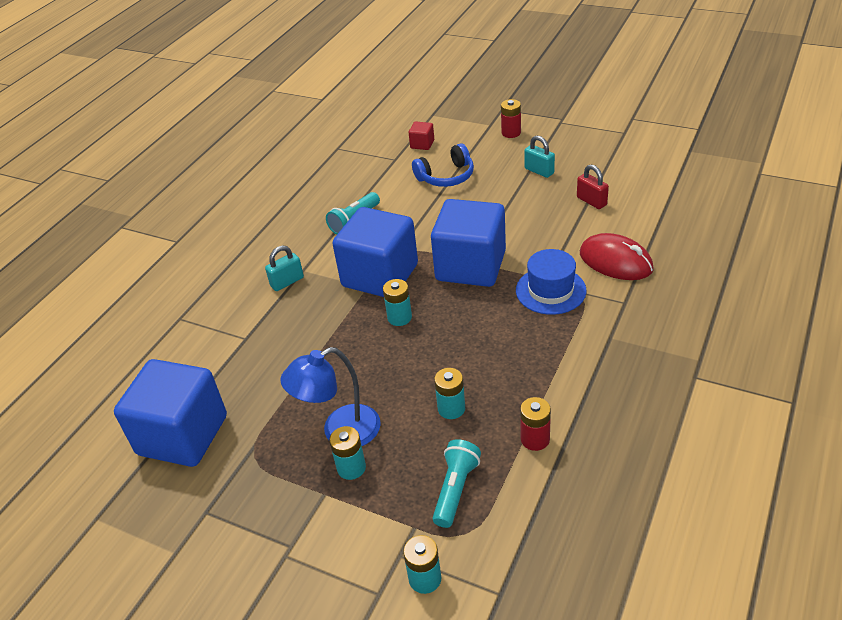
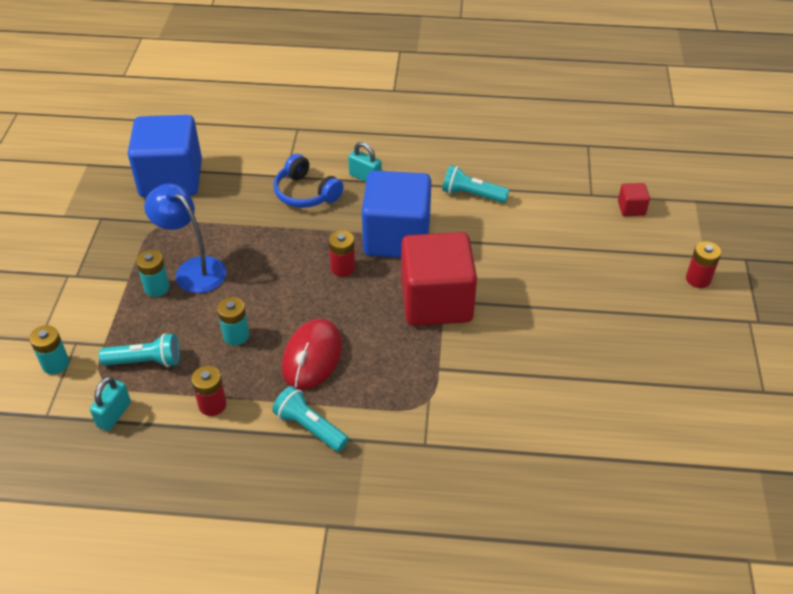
camera: 65 degrees right, 5 degrees up
(399, 317) = (343, 268): turquoise battery -> red battery
(446, 176) = (580, 244): blue headphones -> blue headphones (306, 193)
(470, 266) = (436, 301): blue cube -> red cube
(539, 171) = (632, 322): turquoise padlock -> turquoise padlock (114, 414)
(550, 290) = (421, 375): blue hat -> none
(585, 371) = (310, 427): none -> turquoise flashlight
(591, 201) = (595, 383): red padlock -> none
(615, 261) = (492, 425): red mouse -> red mouse (312, 357)

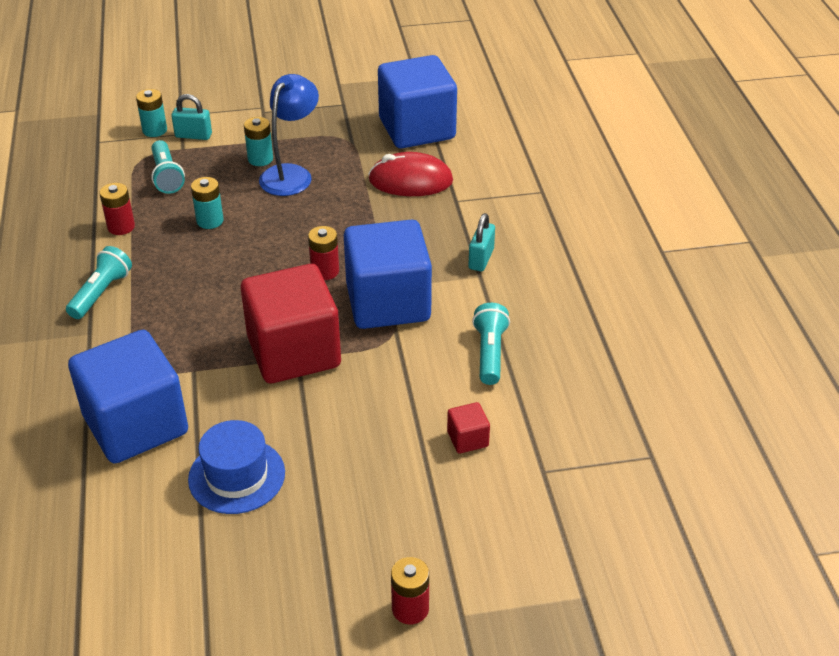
camera: 75 degrees right, 5 degrees down
(114, 414) = (103, 175): turquoise padlock -> turquoise padlock (193, 135)
(306, 193) = (434, 221): blue headphones -> none
(312, 357) = (191, 276): red mouse -> red mouse (410, 181)
(494, 413) = (136, 425): none -> blue cube
(565, 353) = (236, 476): none -> blue hat
(631, 208) = (532, 519): red cube -> red cube (467, 439)

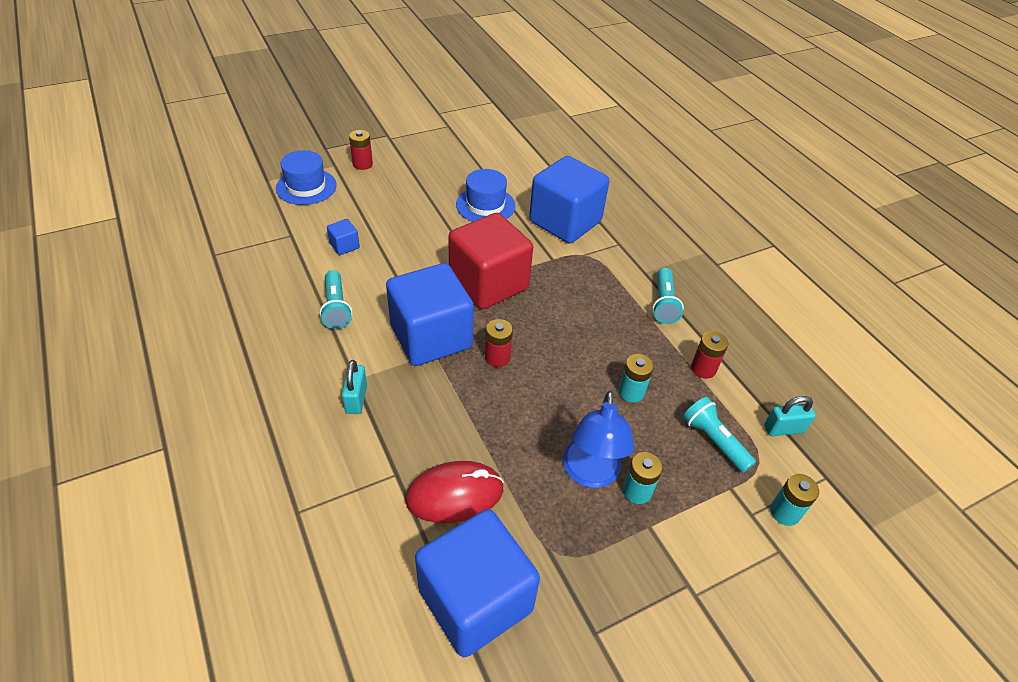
camera: 160 degrees right, 5 degrees up
(193, 135) = (736, 514): turquoise padlock -> turquoise padlock (783, 429)
(467, 439) = (344, 246): red cube -> blue cube
(515, 568) = (306, 187): none -> blue hat

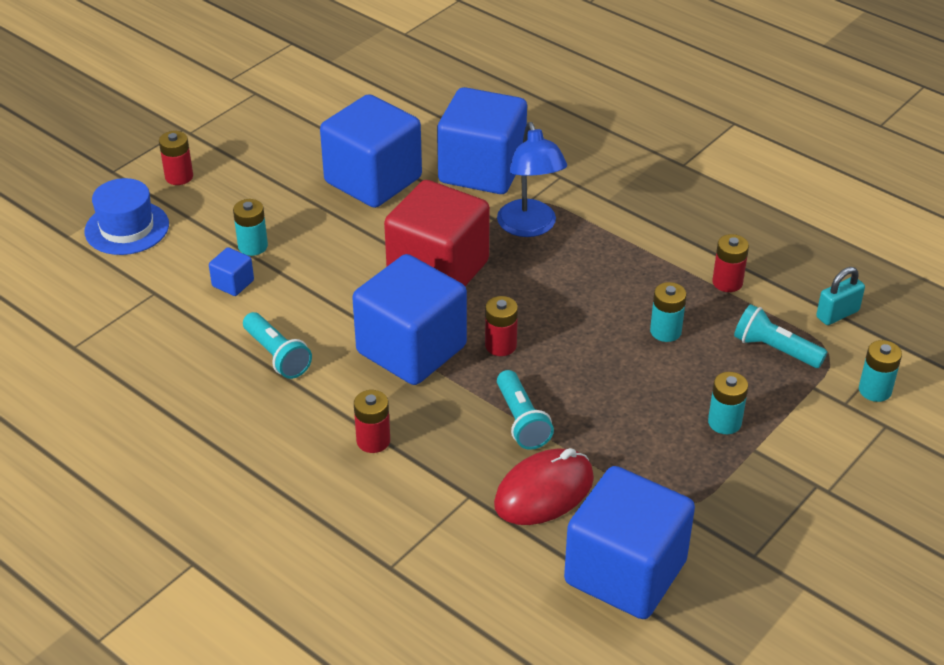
camera: 20 degrees left, 5 degrees down
(356, 399) = (373, 441): turquoise padlock -> red battery
(375, 224) = (253, 246): none -> turquoise battery
(485, 205) = (373, 180): blue hat -> blue cube
(590, 474) = (669, 424): blue lamp -> blue lamp (530, 227)
(663, 303) = (648, 228): turquoise flashlight -> turquoise flashlight (521, 421)

